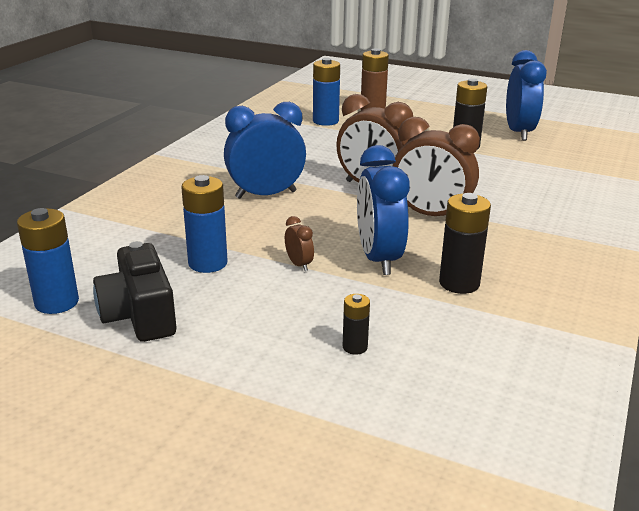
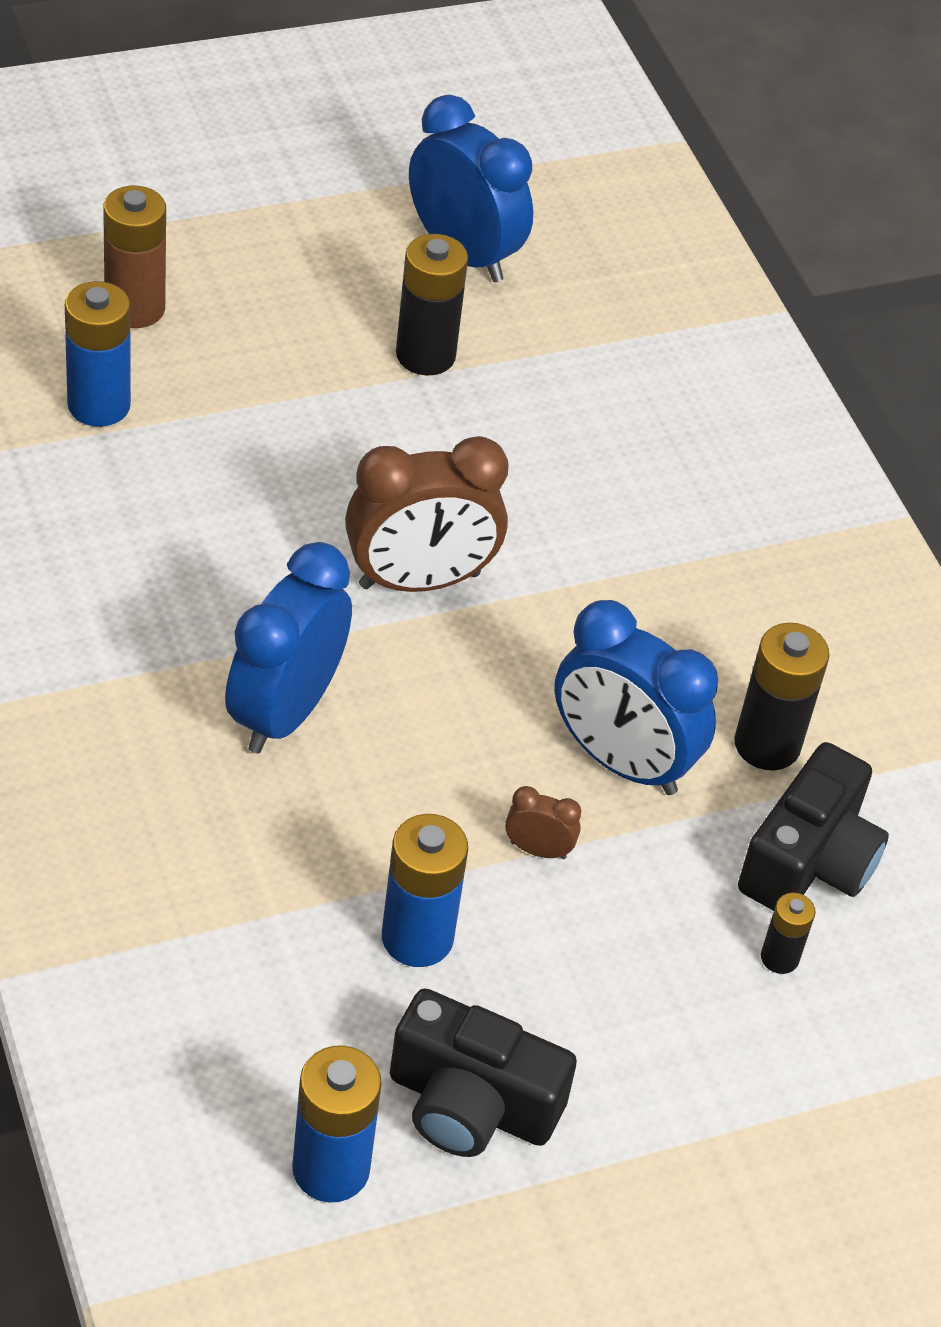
camera: 50 degrees left, 20 degrees up
(423, 325) = (809, 860): none -> black camera
(430, 215) = (578, 605): brown clock -> none

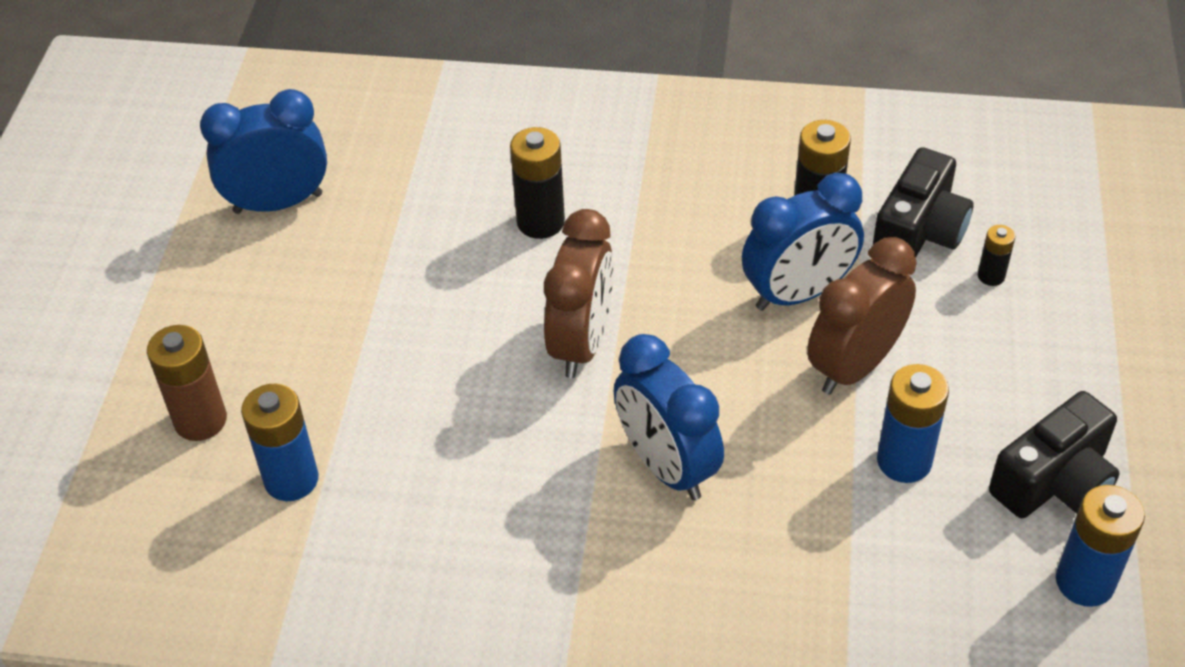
camera: 55 degrees left, 0 degrees up
(425, 355) = (365, 261): black battery -> black battery (540, 222)
(538, 850) = (854, 366): brown clock -> brown clock, size x2.30
(809, 860) = (919, 231): black camera -> black camera turned 60 degrees clockwise

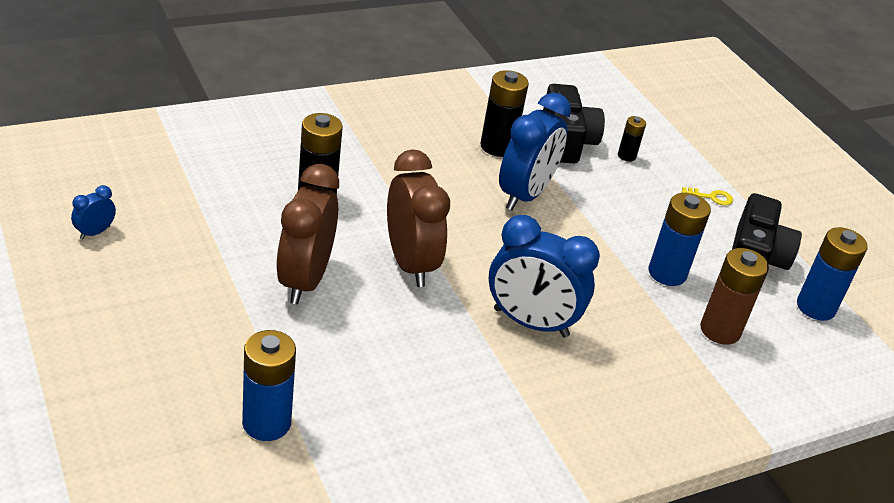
camera: 40 degrees left, 10 degrees down
(200, 420) = (153, 406): brown battery -> brown battery (720, 330)
(278, 203) = (95, 232): blue clock -> blue clock, size x0.43
(854, 366) = (593, 228): brown clock -> brown clock (304, 280)
(1068, 372) = (711, 197): none -> yellow key

